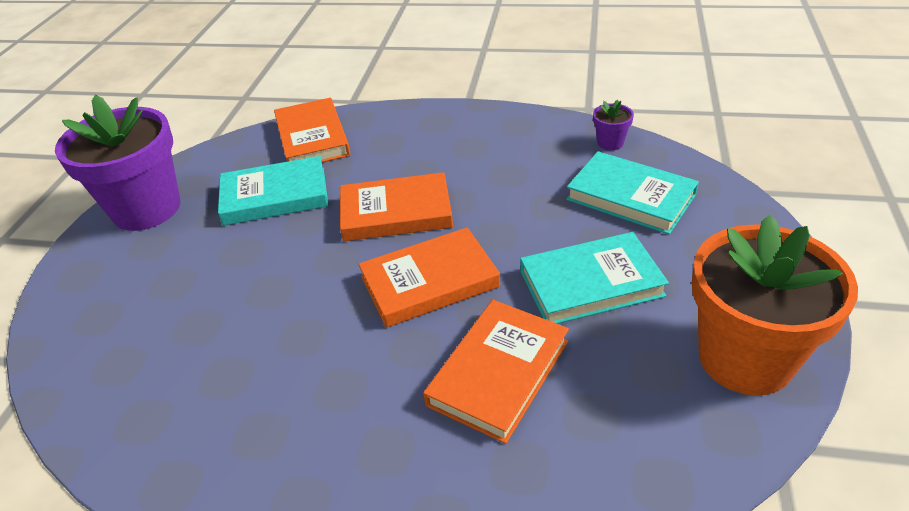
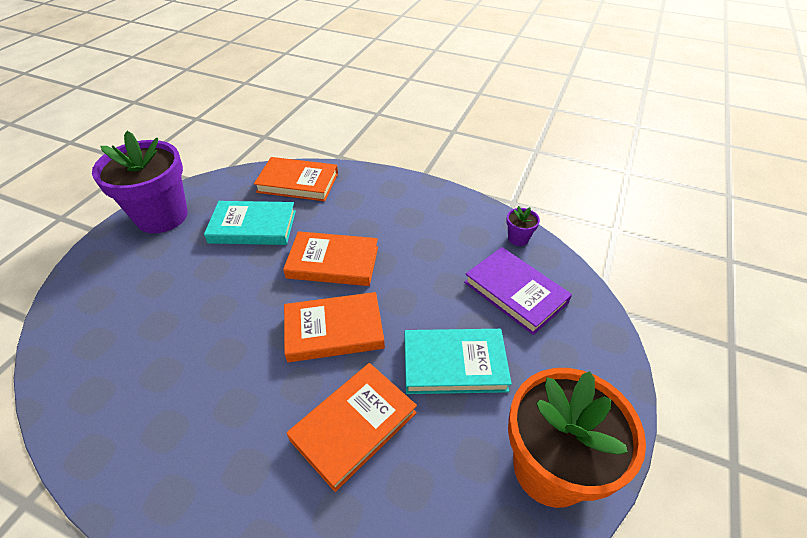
camera: 10 degrees right, 5 degrees up
(312, 138) = (298, 183): orange book -> orange book turned 75 degrees counterclockwise
(630, 197) = (515, 292): turquoise book -> purple book

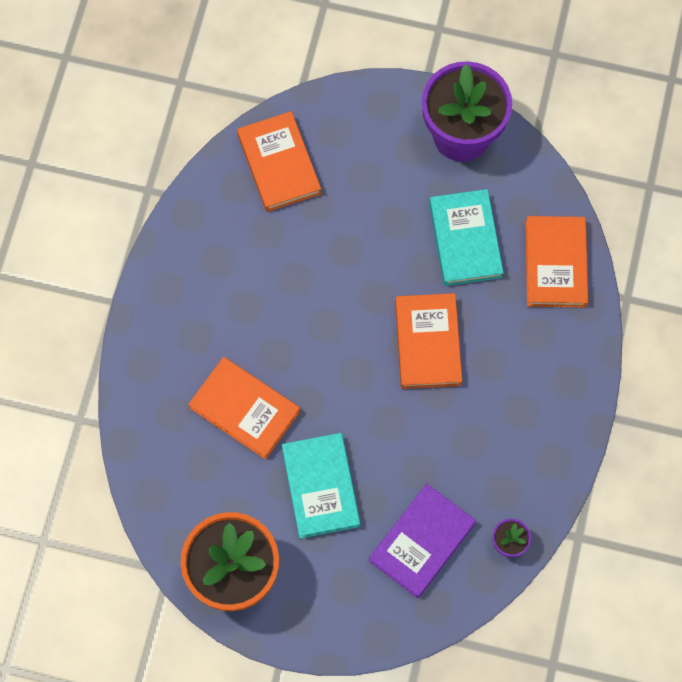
camera: 80 degrees right, 25 degrees up
(334, 330) = (339, 367): orange book -> orange book (279, 164)

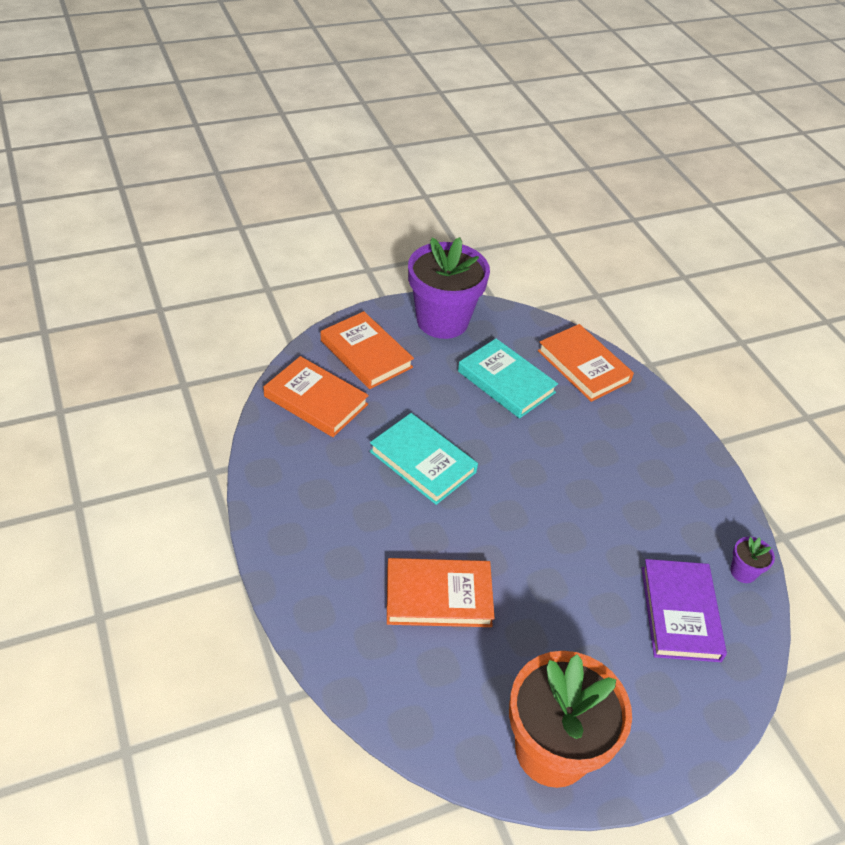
camera: 40 degrees left, 25 degrees down
(320, 487) = (559, 621): turquoise book -> turquoise book (422, 462)
(428, 343) = (543, 462): orange book -> orange book (366, 354)

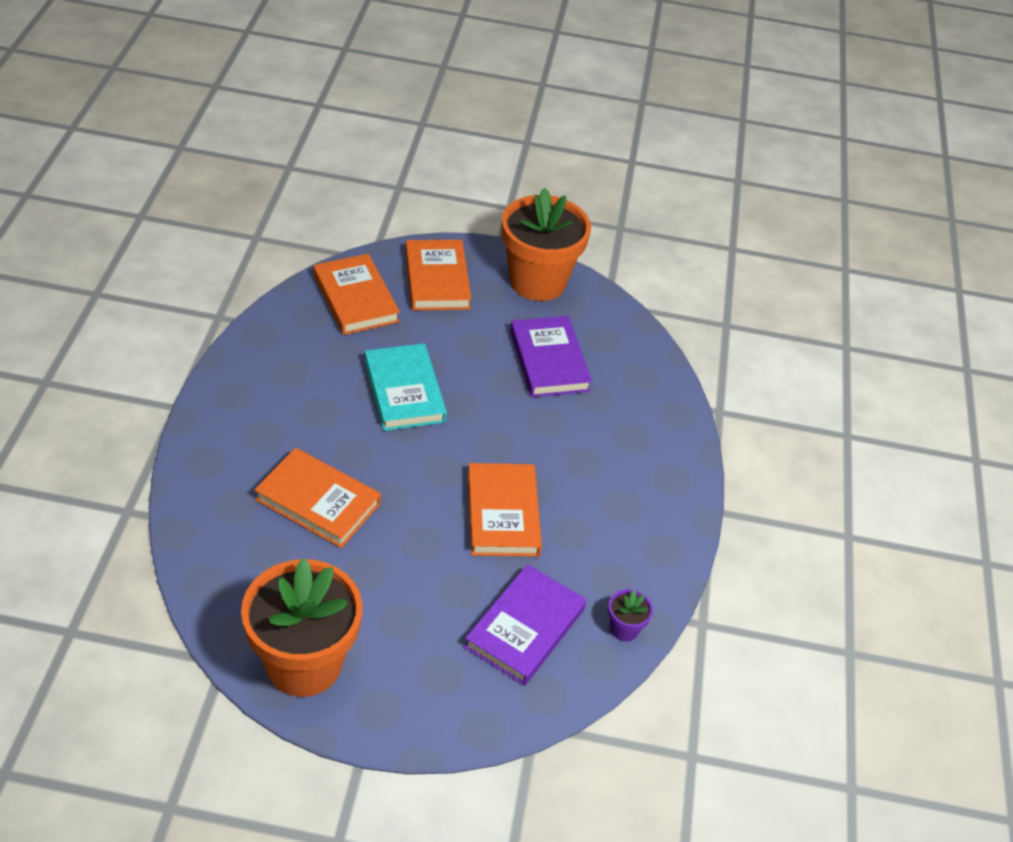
camera: 30 degrees right, 0 degrees up
(442, 321) = (537, 281): purple flower pot -> orange flower pot
(506, 382) = (549, 360): turquoise book -> purple book
(583, 366) = (642, 381): orange book -> orange book (502, 514)

